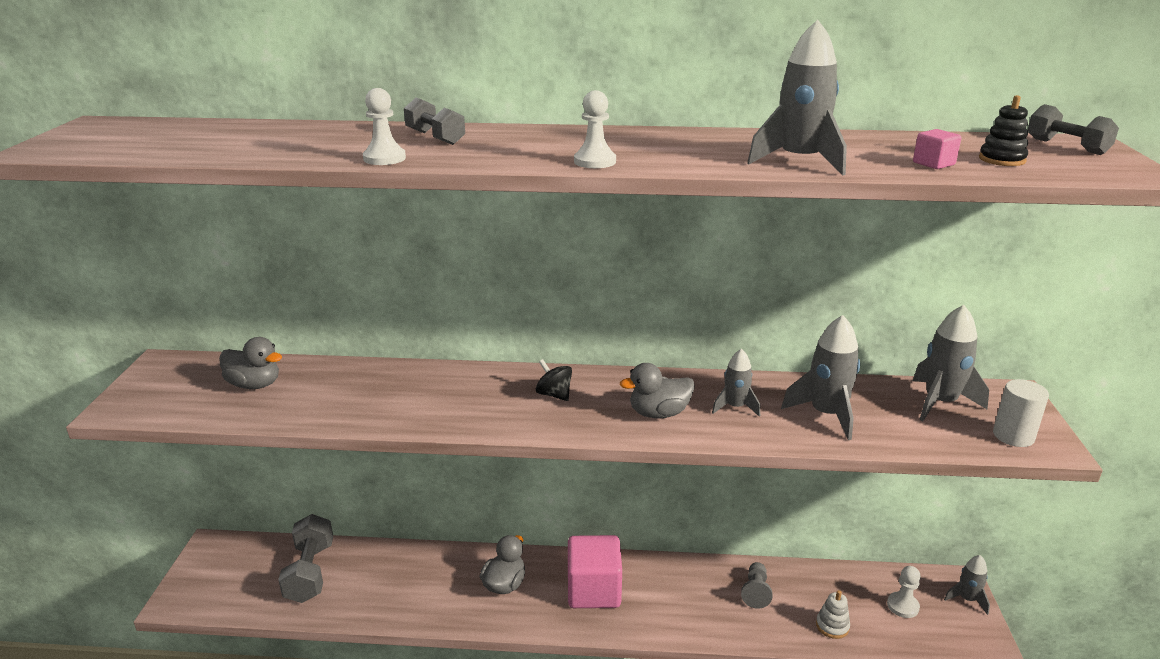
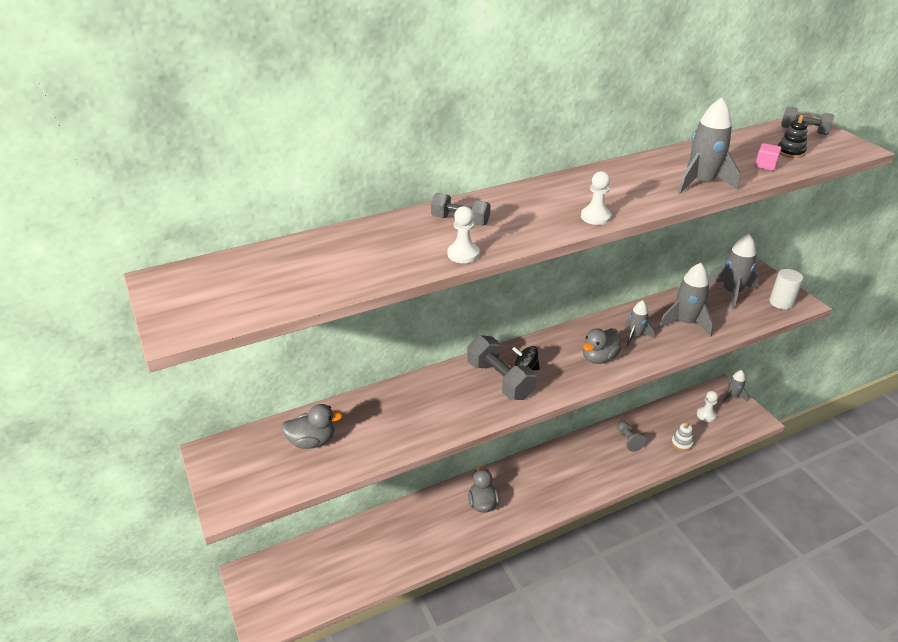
camera: 30 degrees left, 10 degrees up
(310, 572) = (343, 557): grey dumbbell -> grey dumbbell (500, 380)
(594, 590) = (539, 482): pink cube -> none

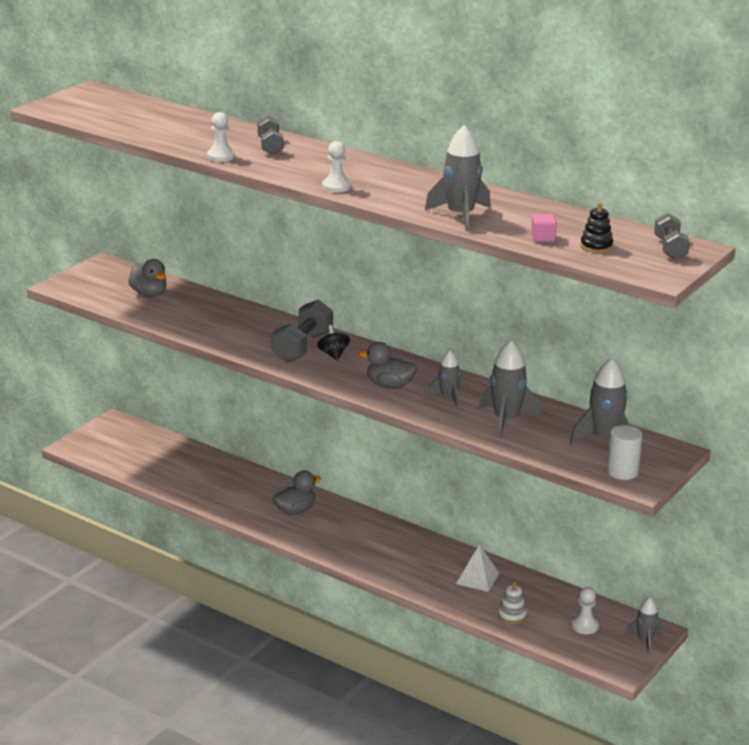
camera: 60 degrees right, 10 degrees down
(628, 441) = (477, 578): grey pawn -> white pyramid

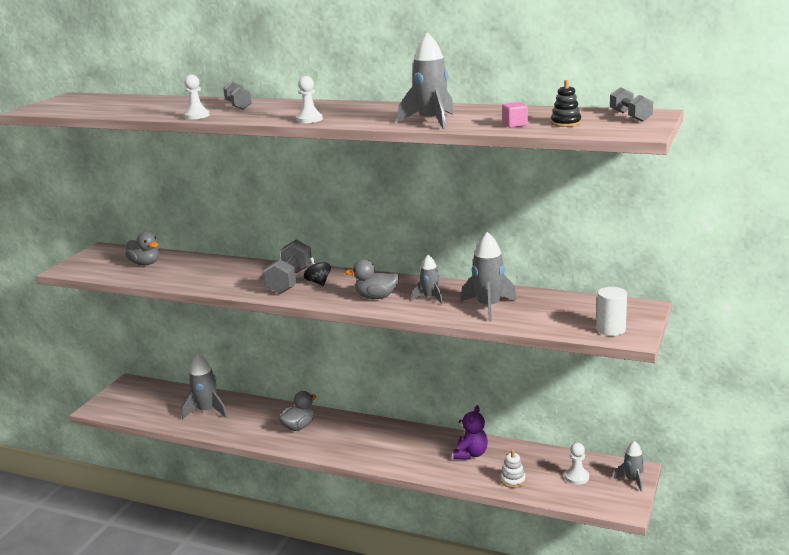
camera: 10 degrees left, 5 degrees down
(477, 578) = (470, 454): white pyramid -> purple teddy bear
(604, 439) = (579, 307): grey rocket -> grey rocket (207, 411)

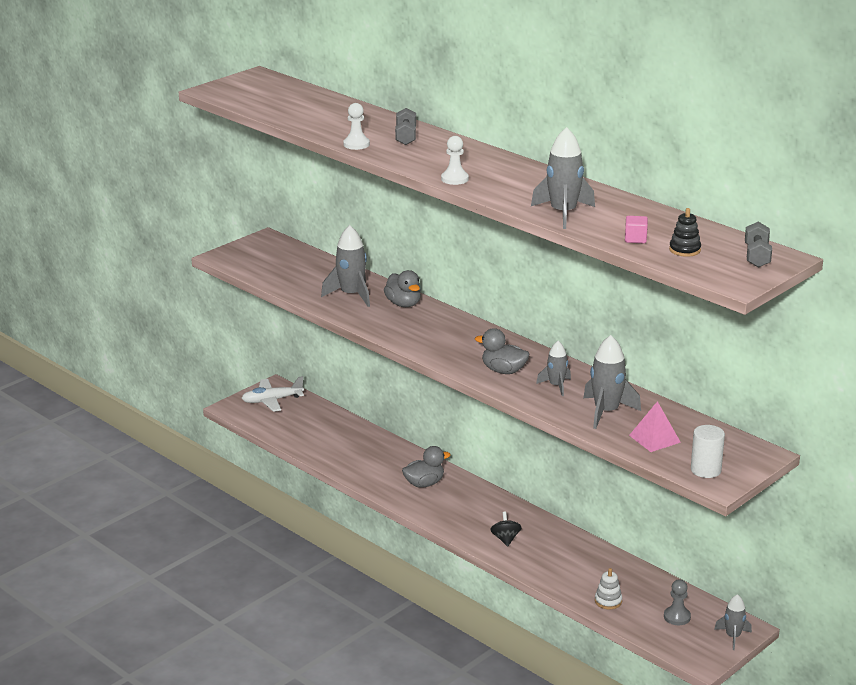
camera: 20 degrees right, 5 degrees up
(130, 394) = (272, 400): none -> white plane
(145, 263) = (302, 269): grey duck -> grey duck (403, 304)
(207, 411) = (340, 441): grey rocket -> grey rocket (351, 295)
(290, 281) = (431, 329): grey dumbbell -> none
(318, 282) = (458, 337): black spinning top -> black spinning top (505, 539)
(470, 454) = (583, 562): purple teddy bear -> none
(546, 317) = (654, 438): none -> pink pyramid
(577, 477) = (677, 617): white pawn -> grey pawn

